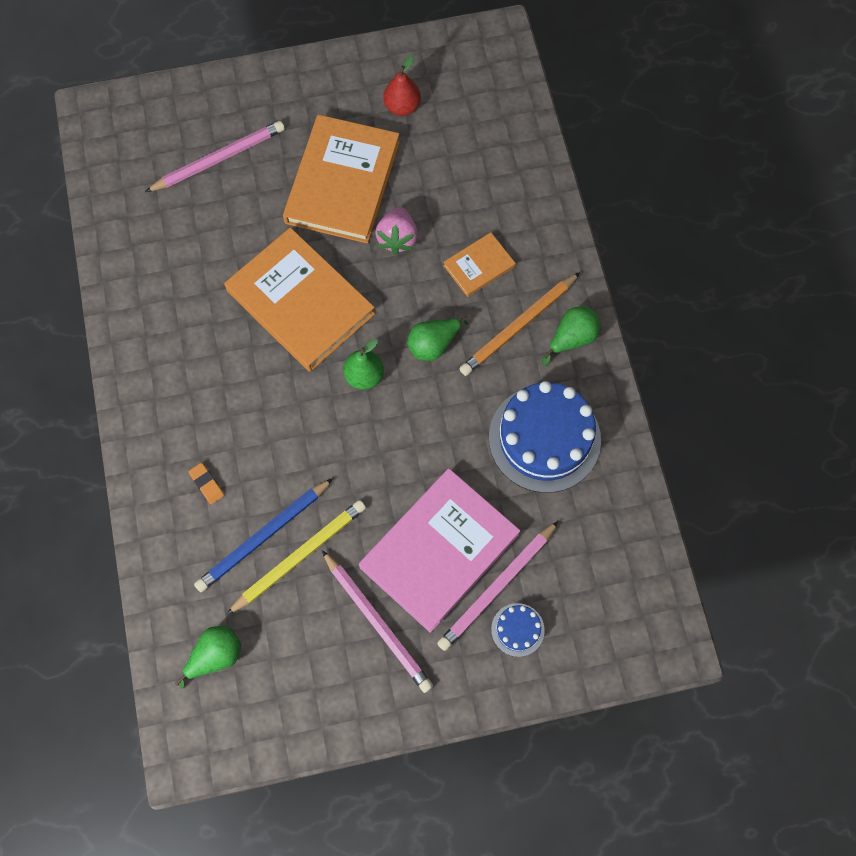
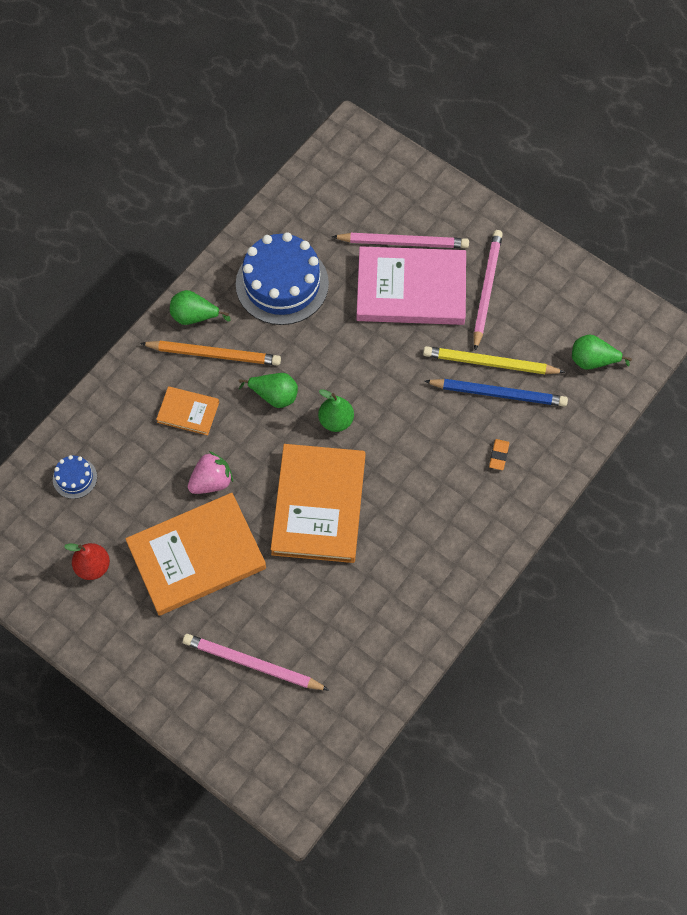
camera: 130 degrees left, 5 degrees down
(517, 629) = (418, 215): blue cake -> blue cake (75, 478)

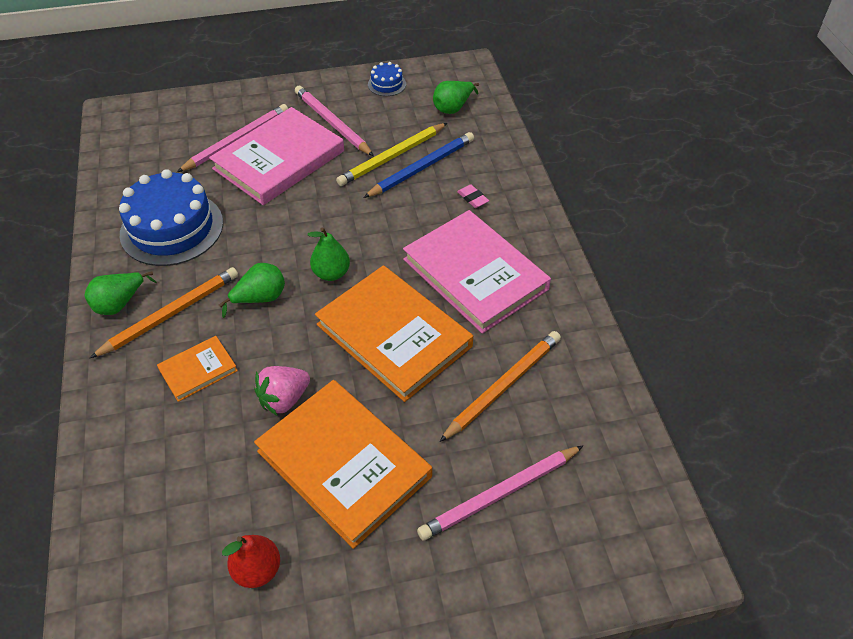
camera: 50 degrees left, 15 degrees down
(75, 478) = (147, 515): blue cake -> blue cake (387, 84)
(196, 556) = (344, 464): orange book -> orange book turned 60 degrees counterclockwise
(211, 481) = (284, 399): pink strawberry -> pink strawberry turned 135 degrees counterclockwise
(337, 607) = (503, 386): none -> orange pencil
(421, 515) = (475, 274): none -> pink book
(498, 456) = (472, 198): orange eraser -> pink eraser

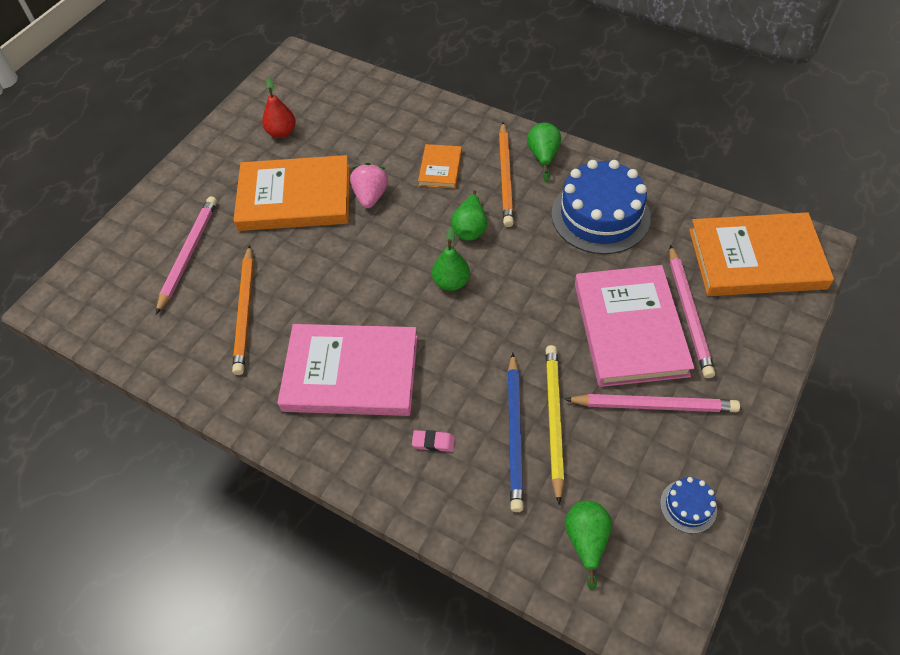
camera: 135 degrees right, 5 degrees up
(394, 335) = (354, 281): orange book -> orange book (756, 259)

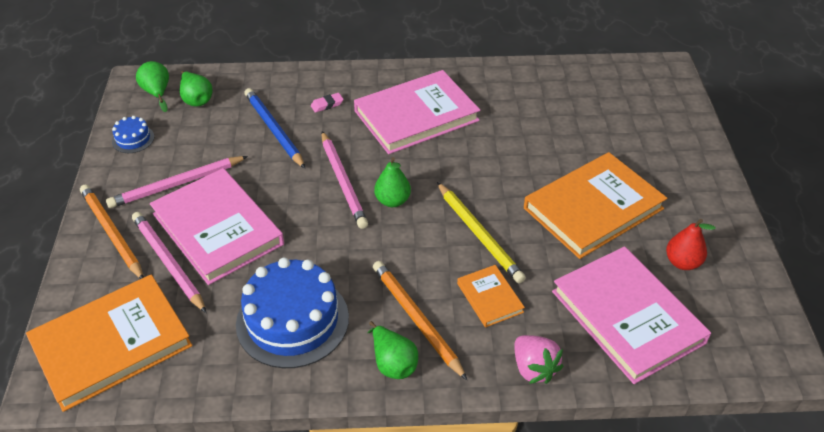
camera: 145 degrees right, 10 degrees down
(188, 254) = (620, 132): pink pencil -> pink pencil (343, 181)
(245, 311) = (531, 118): orange pencil -> orange pencil (112, 233)
(360, 118) = (627, 317): none -> pink book
(370, 196) = (529, 240): pink strawberry -> pink strawberry (534, 368)
(470, 228) = (412, 251): green pear -> green pear (157, 93)
(554, 420) = (250, 147): yellow pencil -> yellow pencil (478, 234)

